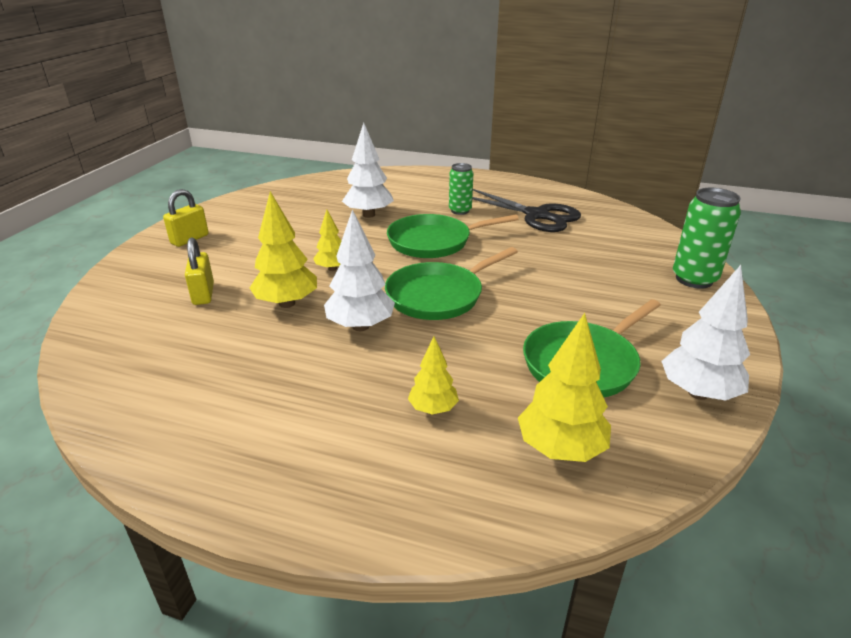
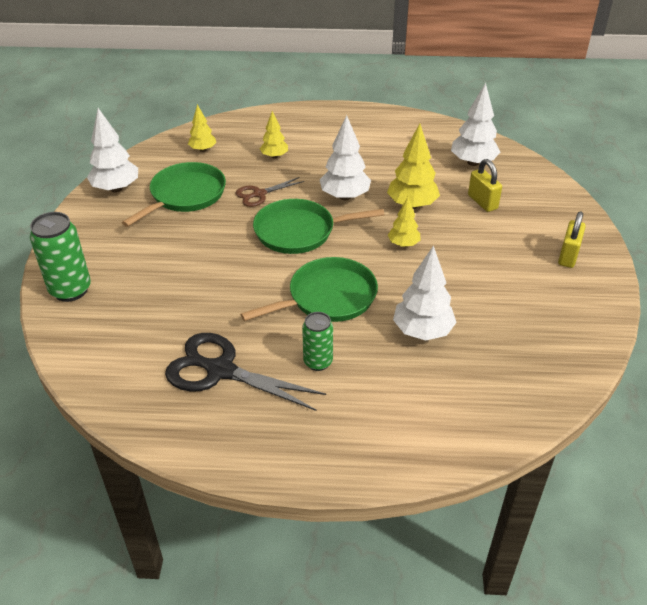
camera: 165 degrees right, 10 degrees up
(148, 344) = (473, 162): none -> white tree
(438, 296) = (299, 231): green pan -> green pan turned 135 degrees counterclockwise
(475, 347) = (259, 194): none -> brown scissors
(560, 449) = (203, 149): yellow tree -> yellow tree, size x0.60

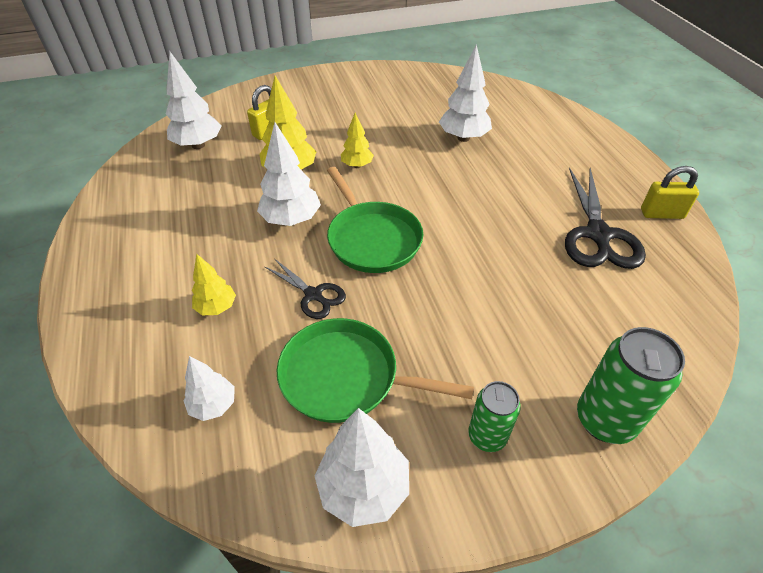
camera: 110 degrees left, 5 degrees up
(203, 149) = (213, 405): yellow tree -> white tree
(259, 194) = (313, 295): brown scissors -> black scissors
(318, 362) = (539, 182): green can -> green can (487, 436)
(328, 297) = (459, 194): green pan -> none
(568, 256) = (330, 86): yellow padlock -> yellow padlock (661, 214)

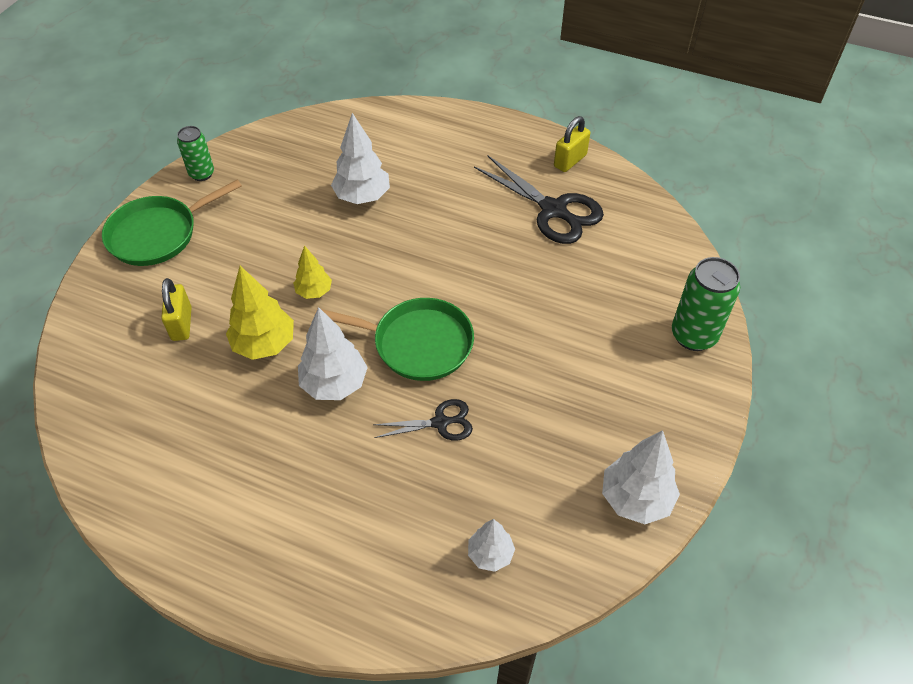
camera: 50 degrees left, 5 degrees up
(198, 145) = (132, 394): white tree -> none
(216, 307) = (388, 499): yellow tree -> none
(345, 377) = (539, 452): green pan -> green pan (157, 234)
(487, 436) = (654, 404): green can -> green can (202, 174)

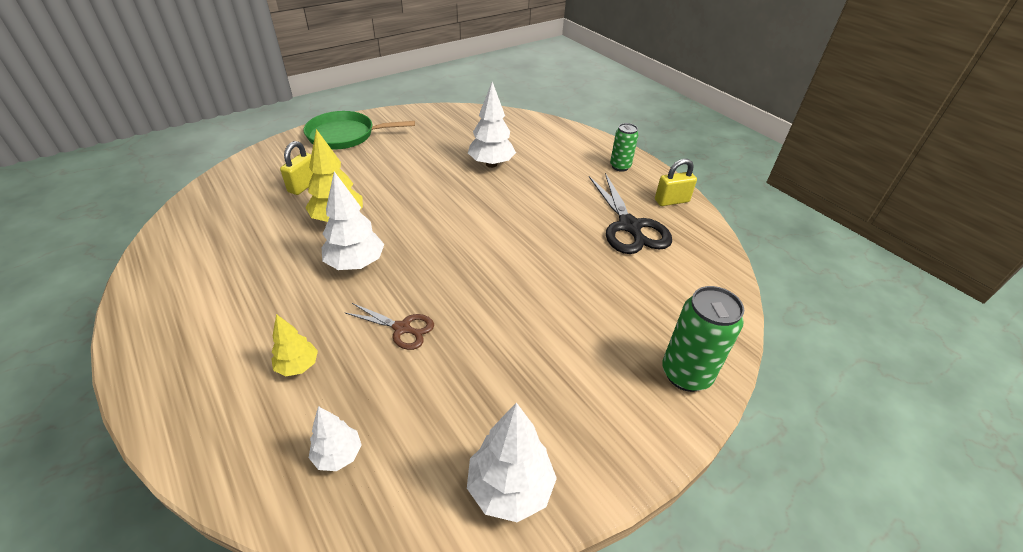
camera: 30 degrees right, 10 degrees down
(202, 174) = (404, 116): green can -> green can (620, 166)
(314, 292) = (402, 203): yellow tree -> yellow tree (298, 366)
(418, 343) = (440, 266): green pan -> none
(440, 422) = (402, 328): black scissors -> brown scissors

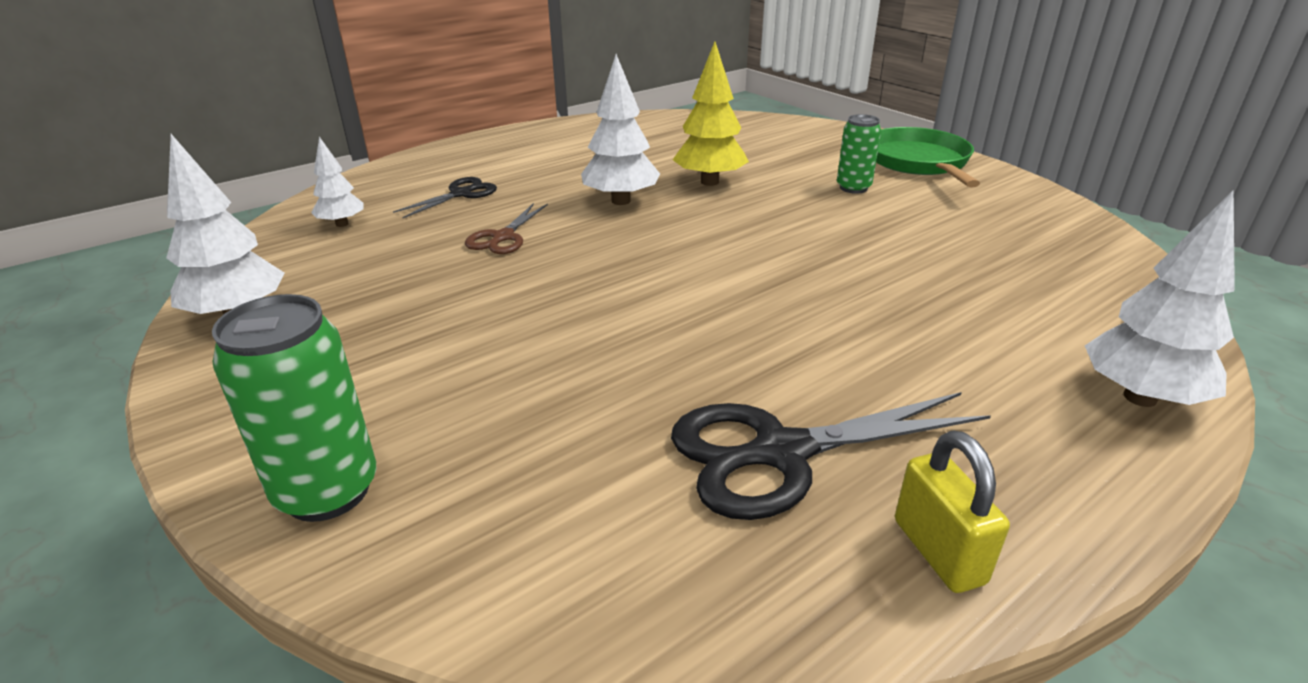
camera: 90 degrees right, 10 degrees down
(298, 366) = (461, 194): yellow tree -> black scissors
(304, 186) = (774, 156): yellow padlock -> none
(491, 164) = (926, 277): white tree -> white tree (1140, 397)
(620, 166) = (1059, 456): green can -> green can (853, 188)

